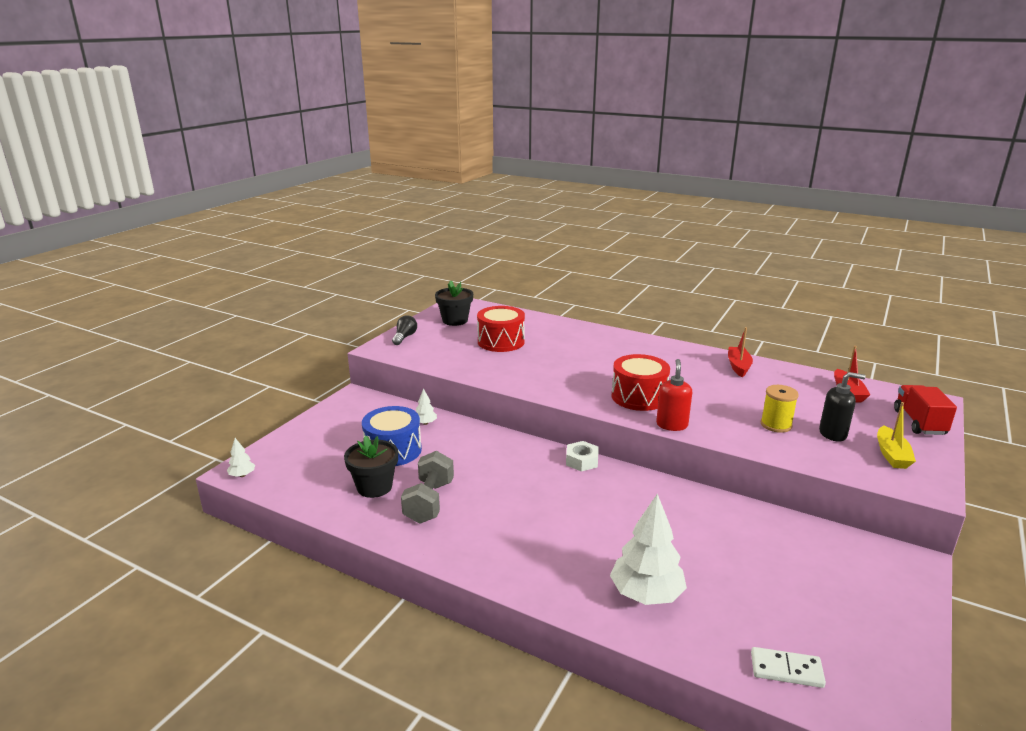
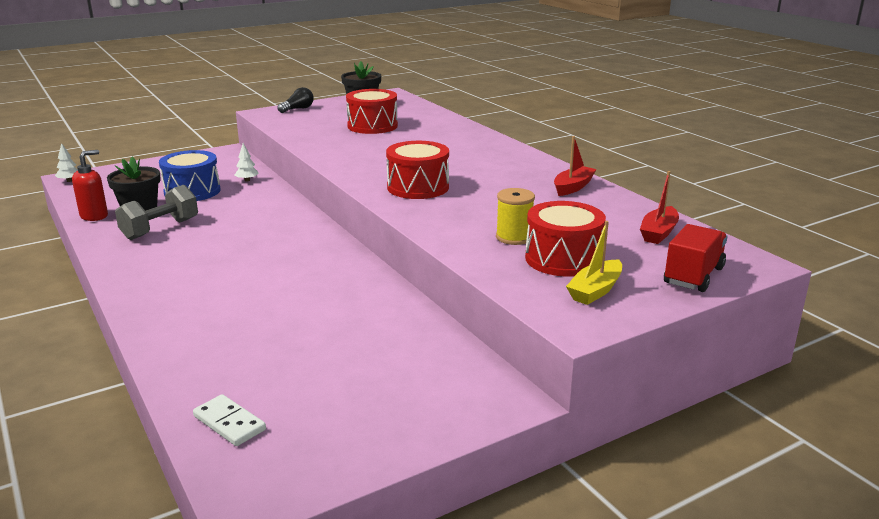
camera: 30 degrees right, 0 degrees up
(581, 461) = (327, 235): white nut -> none
(646, 594) = (211, 335): white tree -> none
(672, 425) = (406, 213): red soap dispenser -> red soap dispenser (94, 216)
(833, 434) = (563, 259): black soap dispenser -> red drum

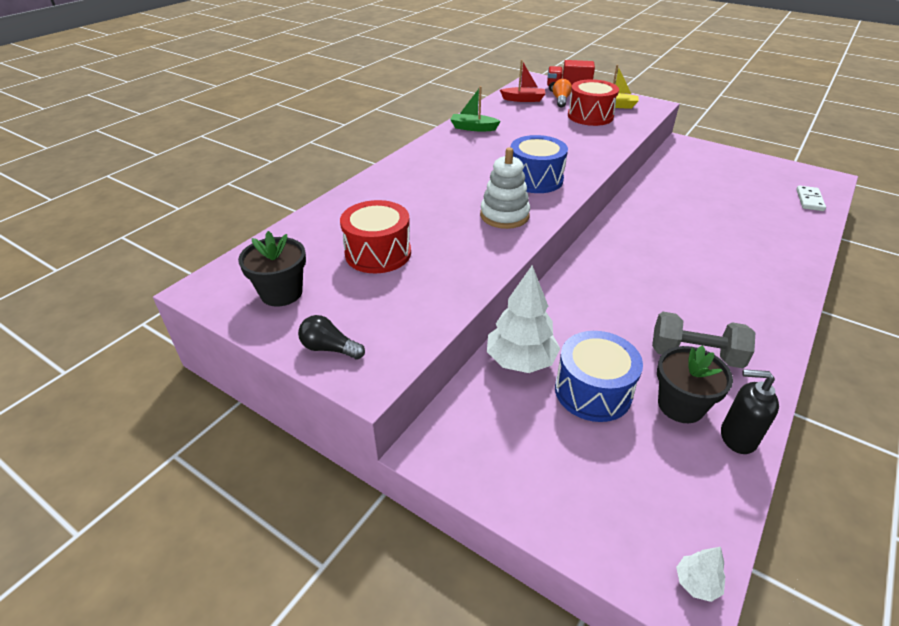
camera: 115 degrees left, 15 degrees up
(94, 216) = (737, 437): red soap dispenser -> black soap dispenser
(247, 180) = (520, 361): white tree -> white tree, size x2.20
(370, 164) = (504, 215): none -> white stacking toy
(418, 187) = (535, 179): red drum -> blue drum
(514, 237) = (580, 132): yellow spool -> none
(573, 187) = (473, 128): red boat -> green boat
(641, 256) = (561, 100): none -> orange light bulb

